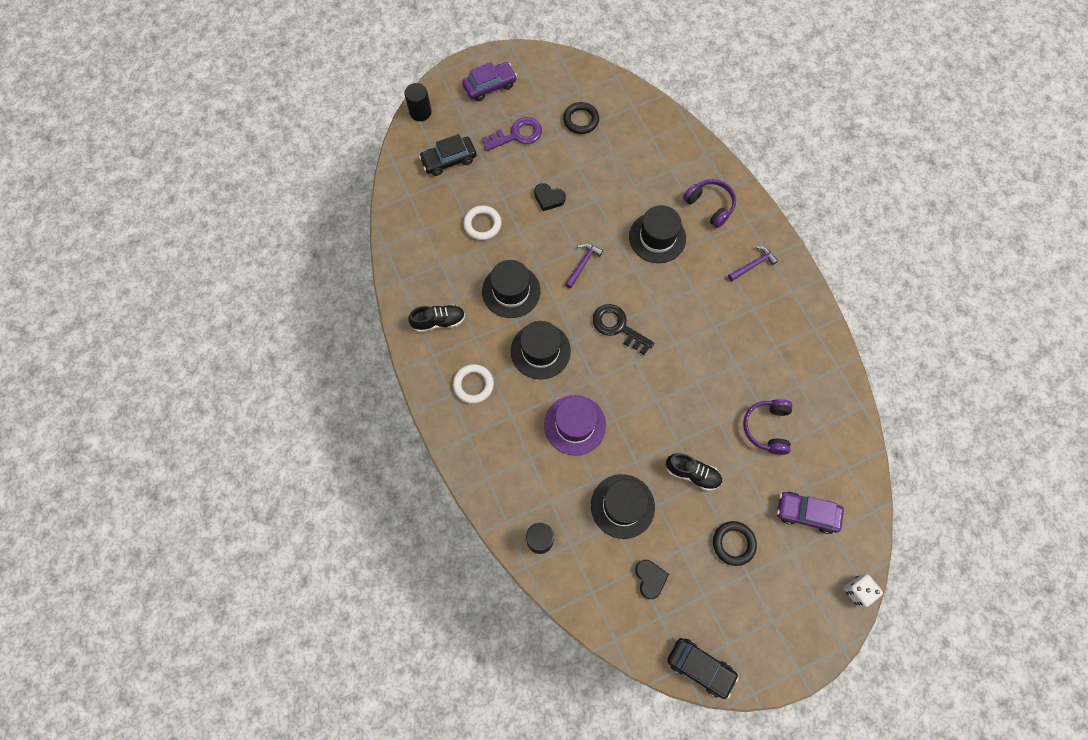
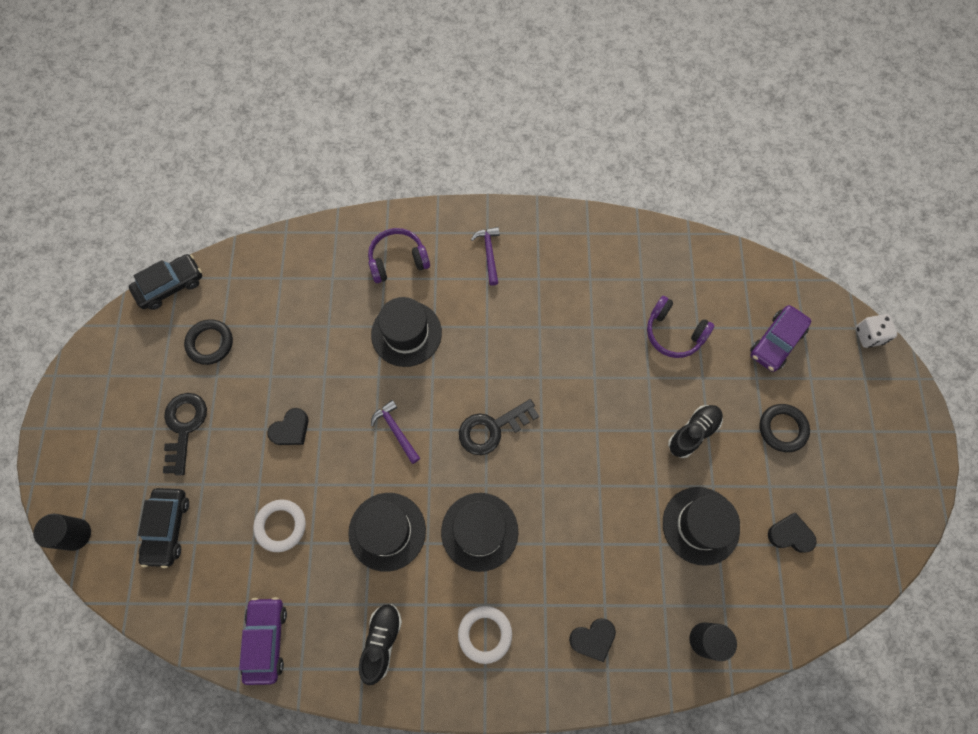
camera: 65 degrees left, 0 degrees up
(490, 86) = (95, 428): purple car -> purple car (266, 640)
(503, 459) = (593, 639): none -> black heart
(517, 135) = (184, 427): purple key -> black key
(575, 425) = (586, 534): purple hat -> none
(700, 667) = (898, 528): black car -> black car (170, 286)

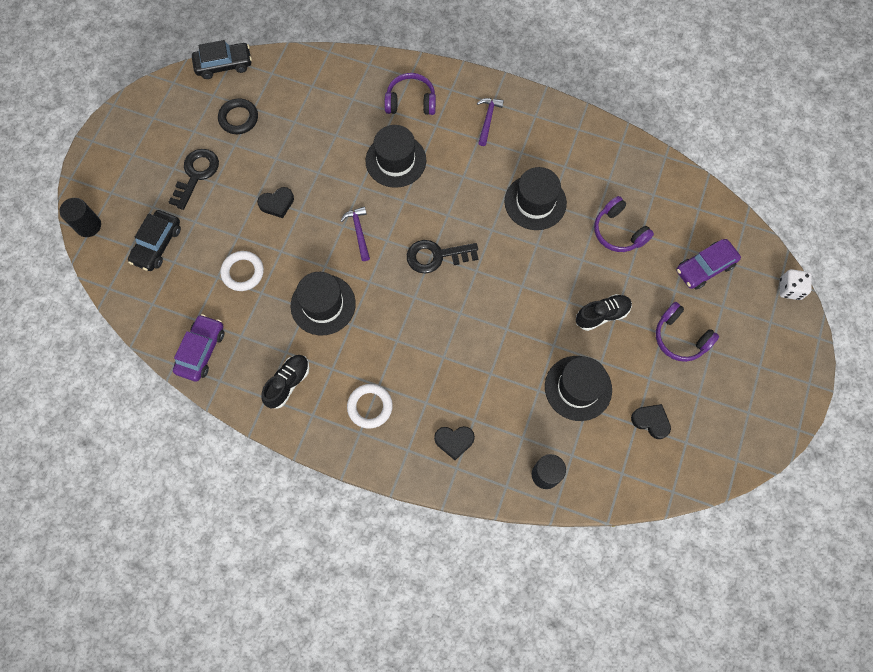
camera: 20 degrees right, 0 degrees up
(479, 531) = (395, 330): black hat -> black hat (535, 202)
(782, 429) = (680, 337): black ring -> purple headphones

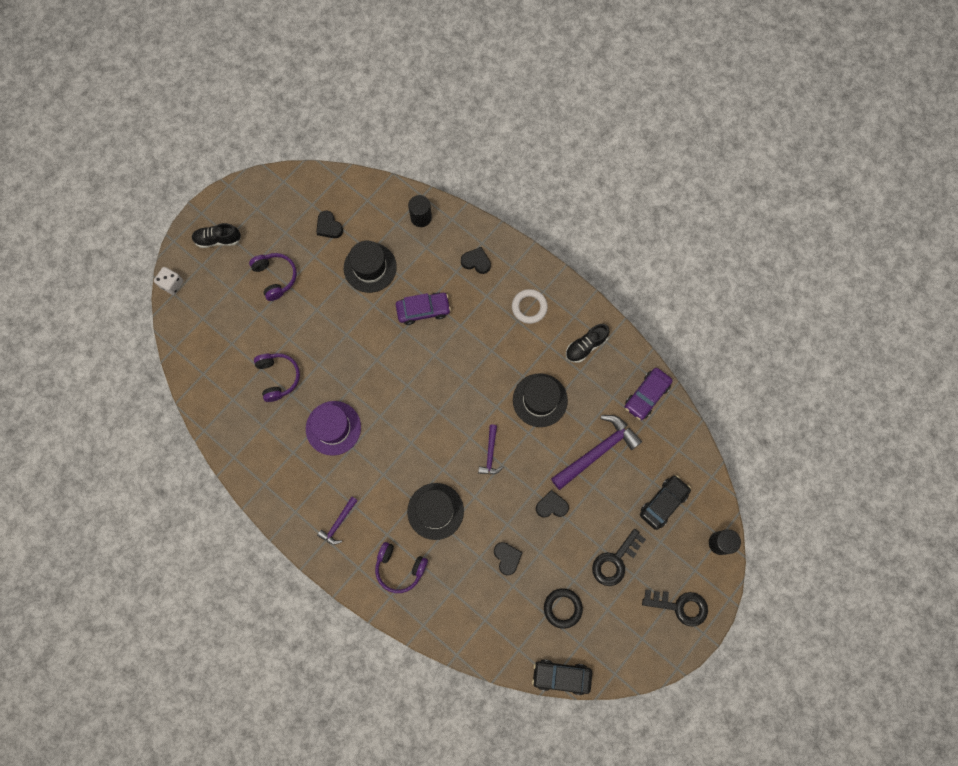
camera: 160 degrees left, 5 degrees up
(243, 272) = (597, 451): white ring -> purple hammer
(308, 143) = (507, 558): none -> black heart
(436, 256) = (434, 409): black key -> black key (680, 606)
(535, 202) = (333, 428): black hat -> purple hat
(602, 315) = (325, 315): black shoe -> black shoe (218, 239)
(705, 268) = (226, 323): purple car -> purple car (423, 310)

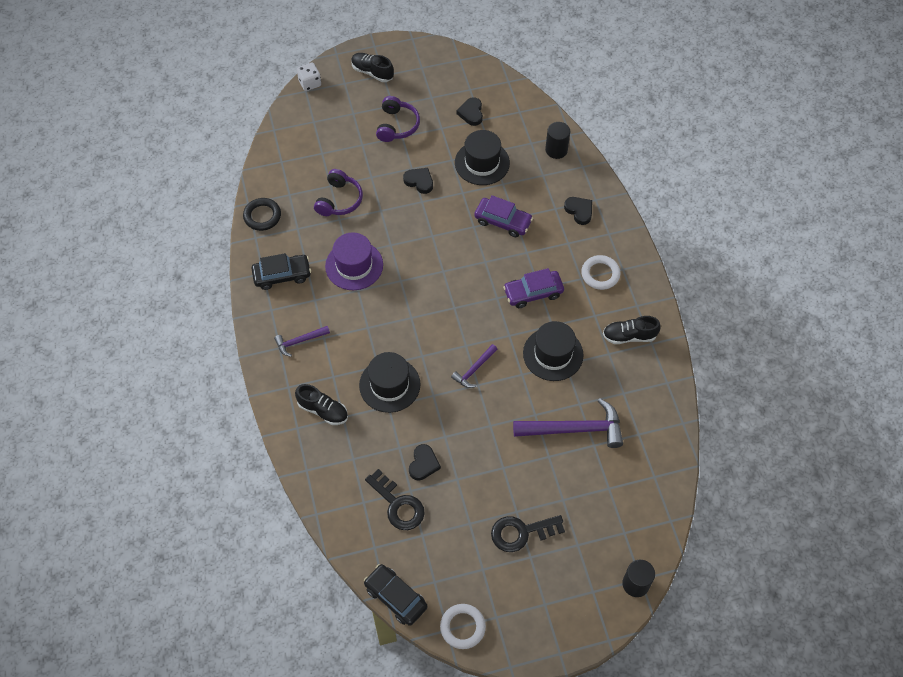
camera: 35 degrees right, 15 degrees down
(400, 568) = (323, 410): purple headphones -> black shoe
(551, 506) = (497, 447): black heart -> black heart (419, 181)
(562, 608) = (441, 540): black ring -> black ring (262, 216)
(624, 663) = (462, 627): none -> white ring
(646, 395) = (657, 412): purple car -> purple car (533, 293)
(663, 503) = (605, 513): black car -> black car (282, 275)
(680, 606) = (554, 613): black key -> black key (398, 505)

